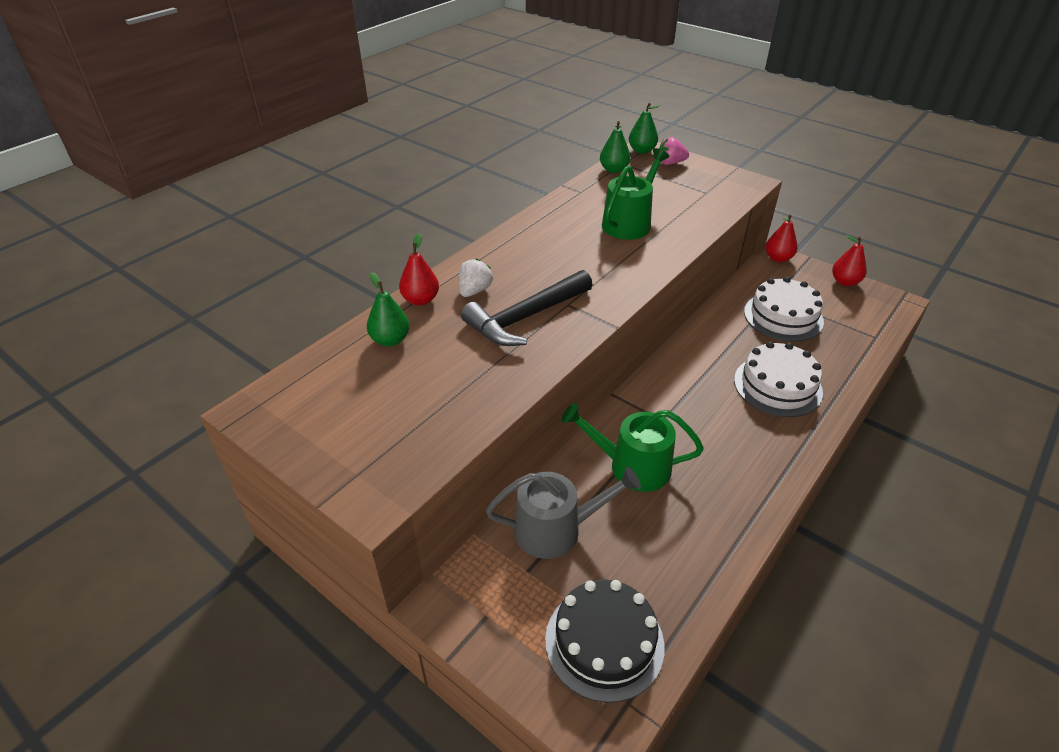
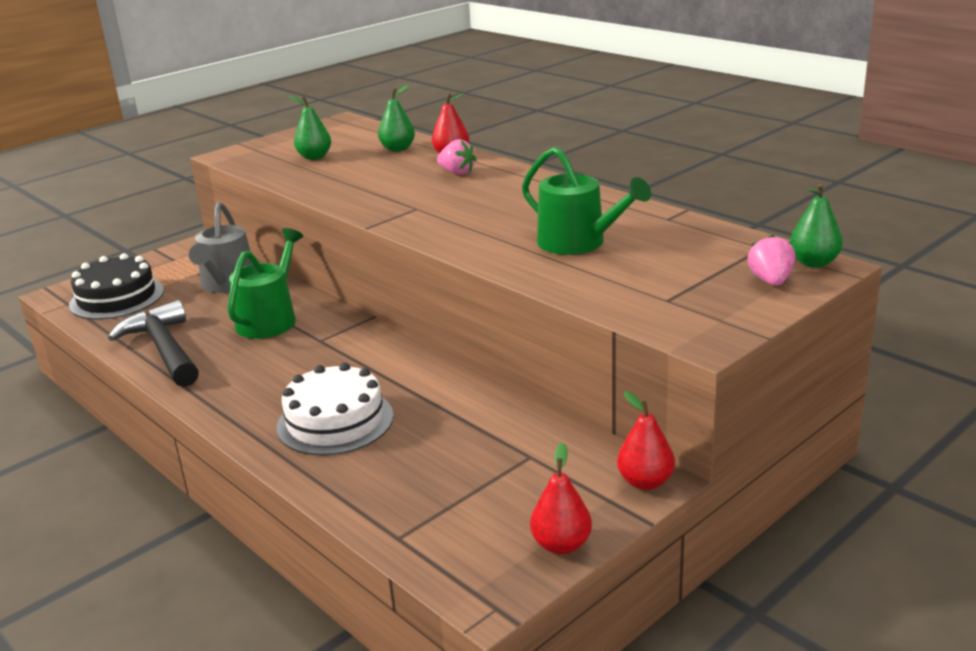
camera: 100 degrees right, 15 degrees down
(474, 291) = (457, 172): white strawberry -> pink strawberry
(525, 318) = (403, 191): black hammer -> black hammer (164, 349)
(614, 170) = (738, 240): green pear -> green pear (314, 157)
(783, 316) = (477, 454): white cake -> none

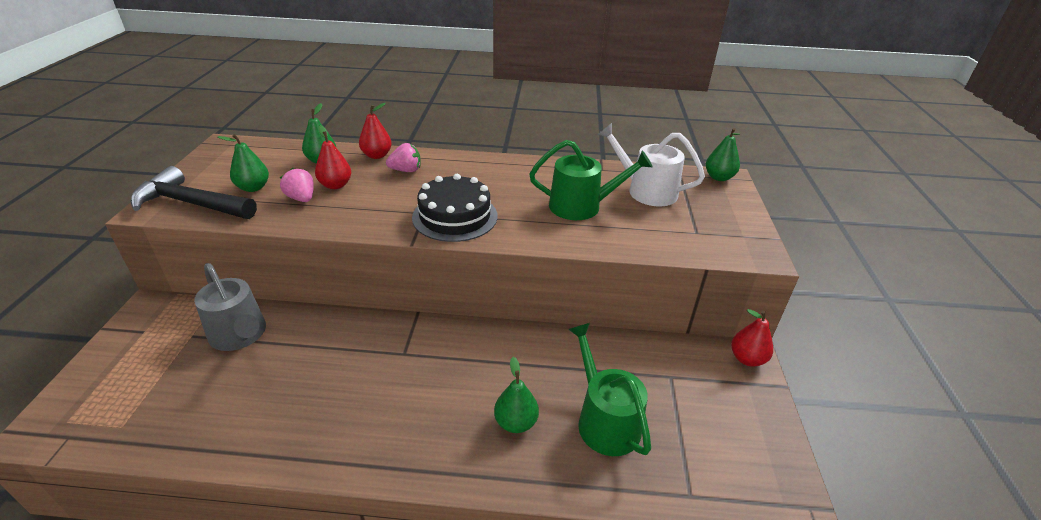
camera: 45 degrees left, 10 degrees up
(117, 298) = (128, 402): black cake -> black cake (455, 216)
(164, 349) = (265, 434): black hammer -> black hammer (191, 203)
(270, 319) = (332, 353): green watering can -> green watering can (604, 420)
(335, 421) = (516, 422): white cake -> green pear
(561, 545) = (773, 433): red pear -> red pear (336, 185)
(683, 250) = (646, 191): none -> white watering can
(770, 281) = (721, 198): pink strawberry -> pink strawberry (301, 198)

